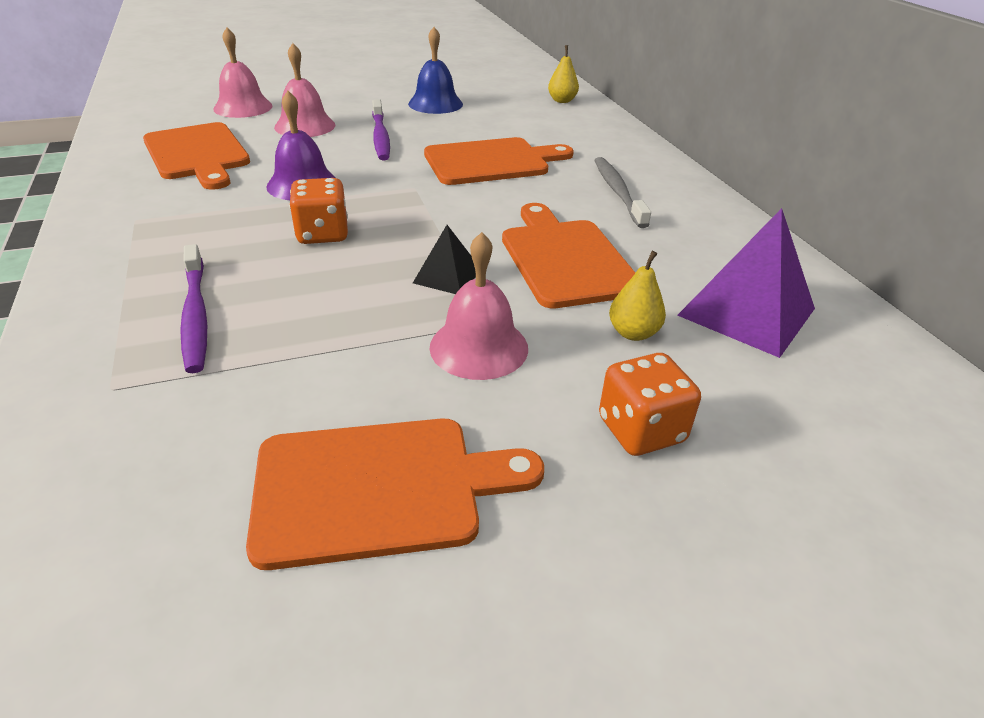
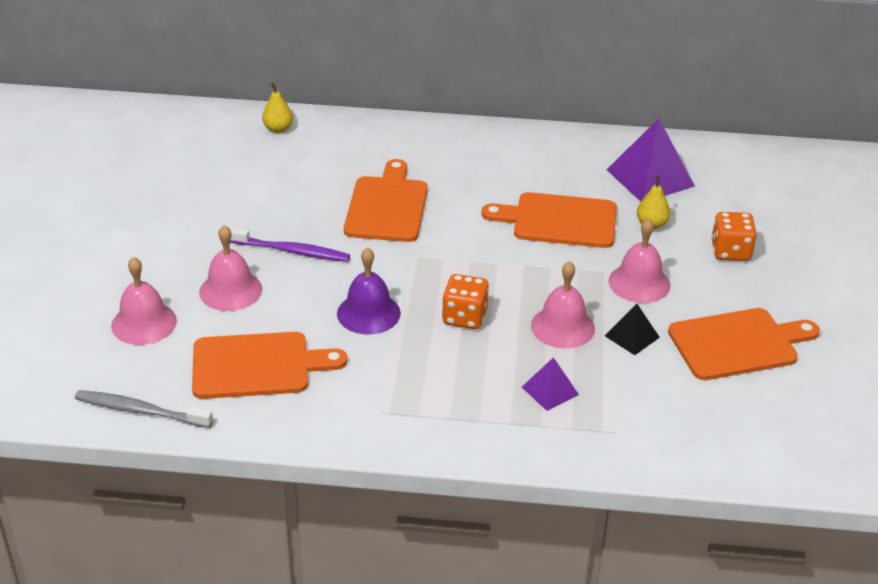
camera: 65 degrees left, 0 degrees up
(195, 316) = (550, 390): purple toothbrush -> purple pyramid
(337, 301) = (562, 327): none -> pink bell
(379, 488) = (738, 344): orange cutting board -> orange cutting board turned 60 degrees clockwise
(435, 104) = (230, 200): blue bell -> none
(447, 276) = (554, 274): black pyramid -> black pyramid (632, 336)
(618, 192) = (477, 166): grey toothbrush -> grey toothbrush (140, 411)

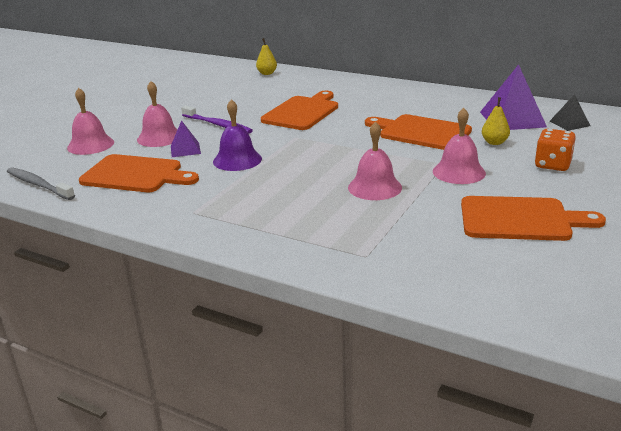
camera: 25 degrees right, 10 degrees down
(464, 317) = (303, 171): orange dice -> none
(550, 390) = (332, 221): purple pyramid -> purple pyramid (185, 149)
(632, 336) = (428, 201): black pyramid -> black pyramid (569, 123)

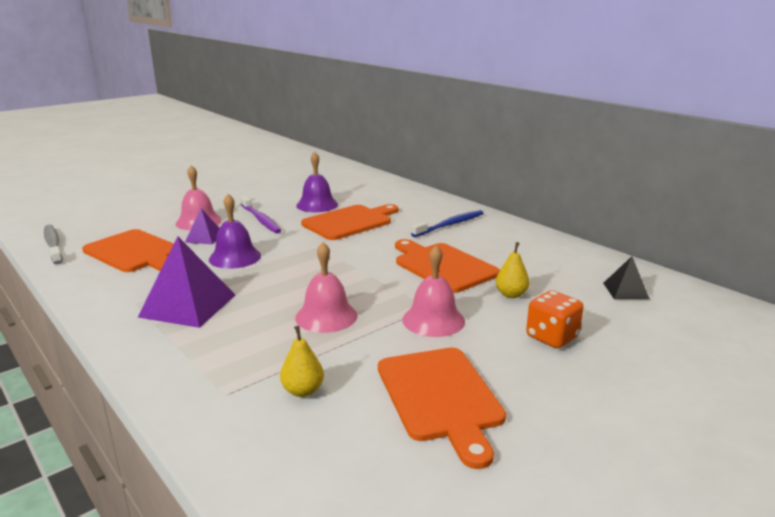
camera: 20 degrees right, 5 degrees down
(90, 145) = (137, 217): pink bell -> none
(253, 103) = (317, 205): none -> purple bell
(267, 73) = (363, 179): yellow pear -> yellow pear (303, 391)
(390, 99) = (450, 225): none -> blue toothbrush
(512, 119) = (560, 272): purple pyramid -> purple pyramid (188, 305)
(520, 219) = (440, 397): orange cutting board -> orange cutting board turned 45 degrees clockwise

